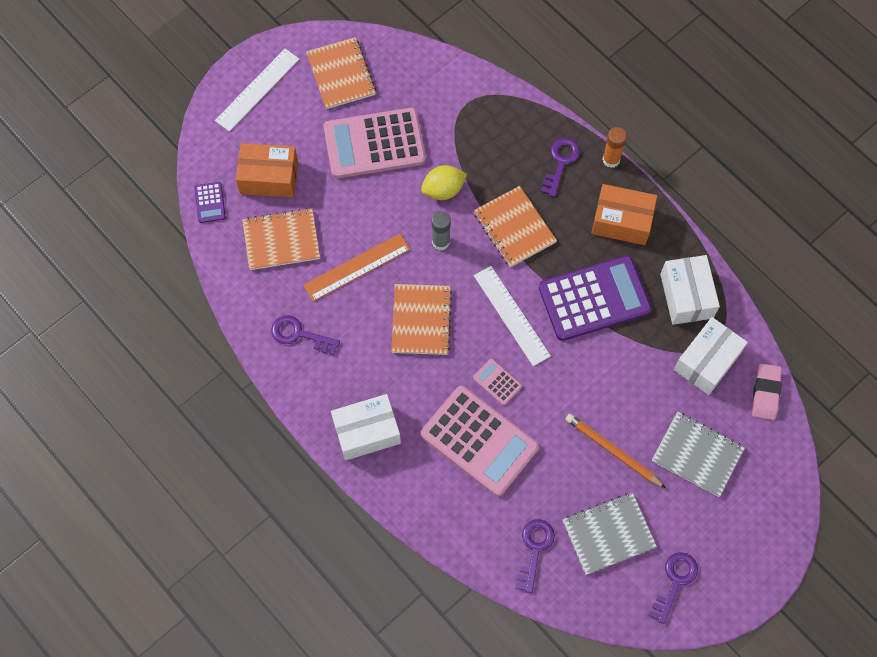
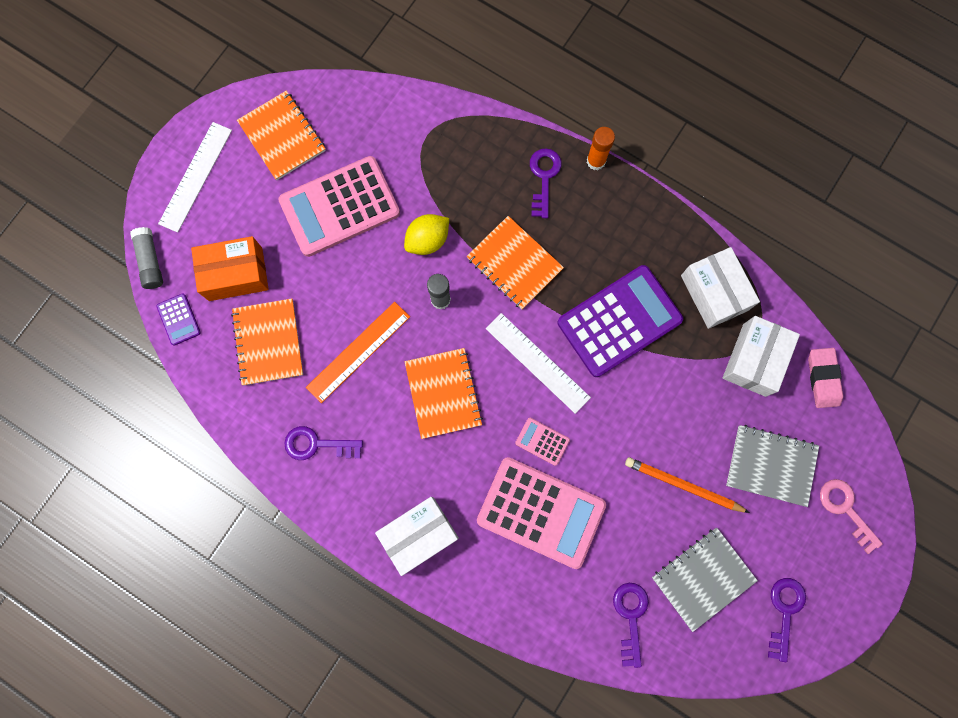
camera: 15 degrees left, 10 degrees up
(199, 149) = (150, 261): none -> grey glue stick
(281, 240) = (268, 342): orange notebook -> orange notebook turned 75 degrees counterclockwise
(622, 221) = (625, 227): orange box -> none
(755, 509) = (845, 509): none -> pink key

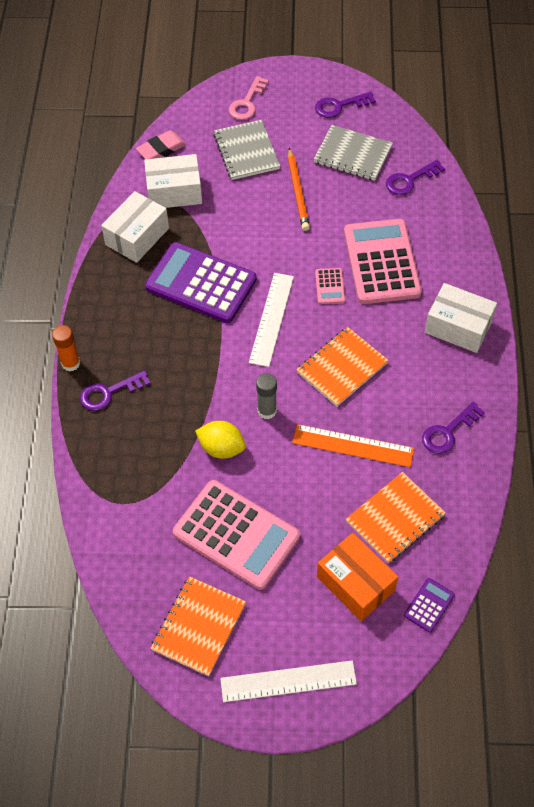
camera: 120 degrees left, 20 degrees down
(150, 261) = (395, 667): grey glue stick -> none
(317, 444) = (448, 432): purple key -> purple key turned 75 degrees clockwise
(514, 263) = (200, 375): orange notebook -> none

